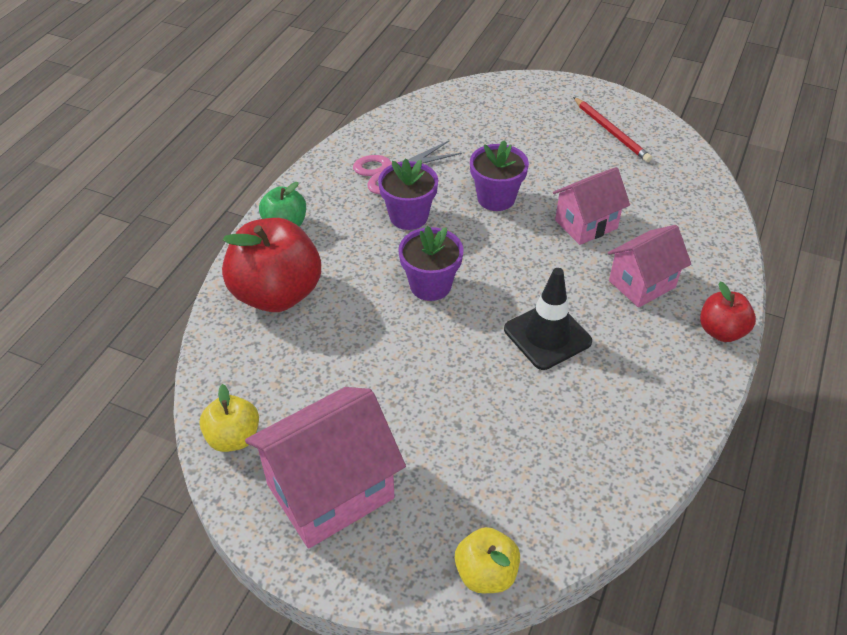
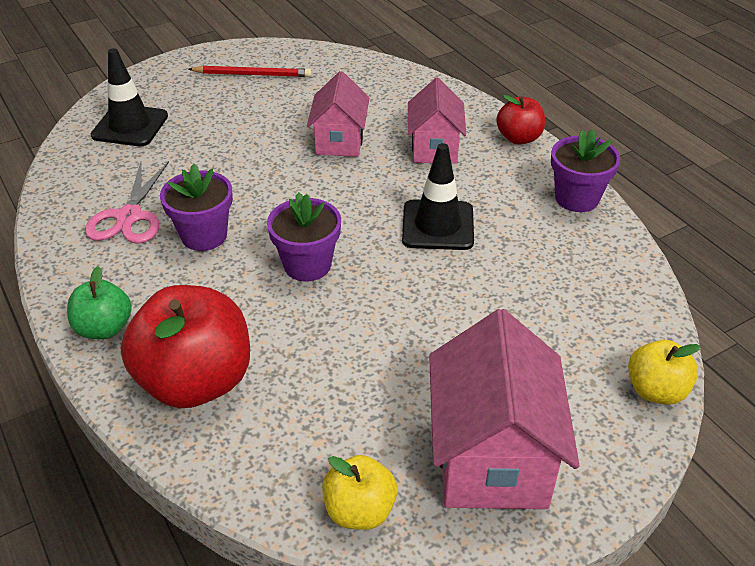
camera: 55 degrees left, 5 degrees down
(480, 112) = (130, 126): none -> black traffic cone
(496, 198) = (249, 172): purple flower pot -> purple flower pot (576, 198)

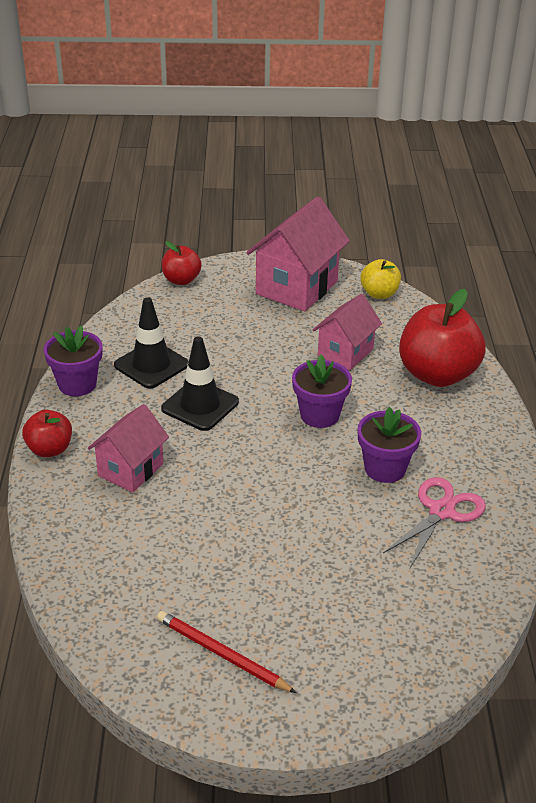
camera: 150 degrees left, 5 degrees down
(104, 328) = (488, 427): green apple -> none
(130, 126) = (403, 629): black traffic cone -> black traffic cone (151, 365)
(339, 141) = (205, 513): pink house -> pink house (345, 353)
(655, 390) = (181, 280): yellow apple -> red apple

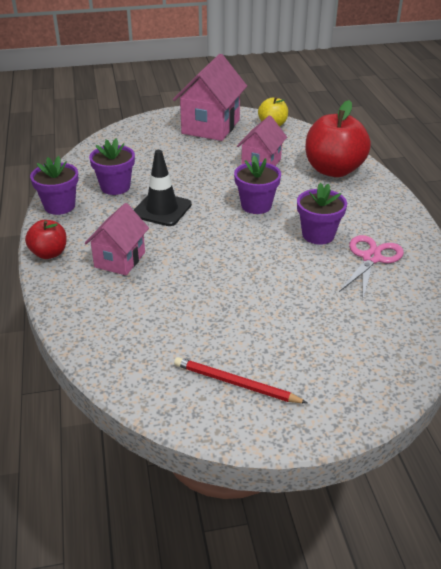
camera: 10 degrees left, 0 degrees up
(151, 365) = (115, 187): black traffic cone -> purple flower pot
(181, 280) = (122, 130): red apple -> none

